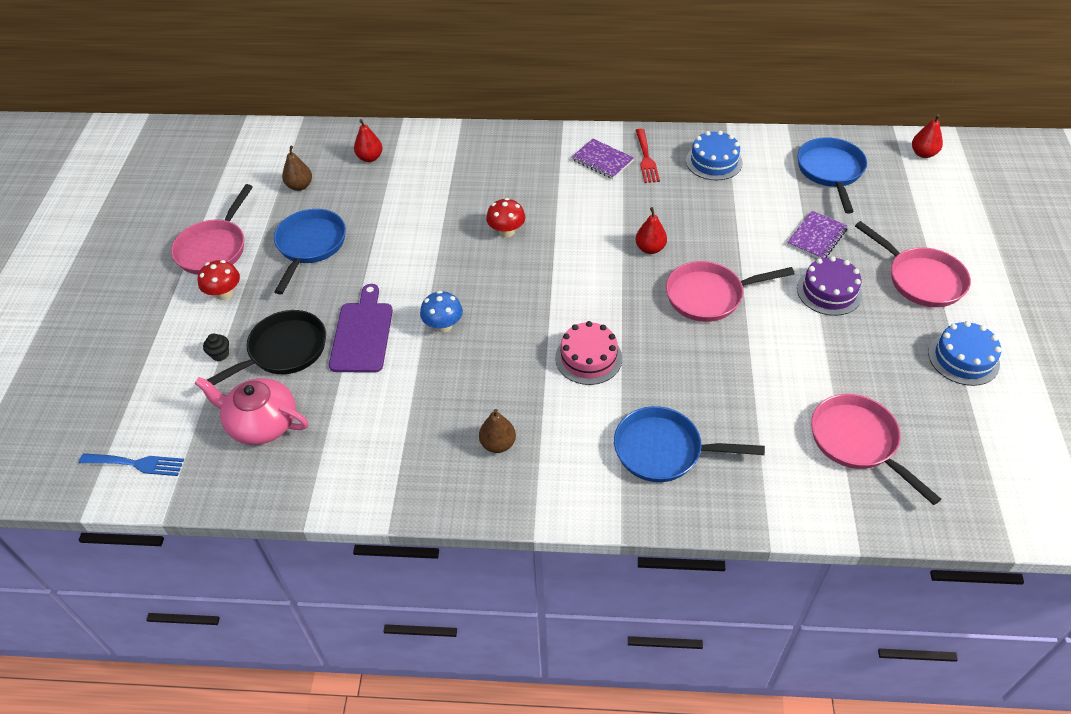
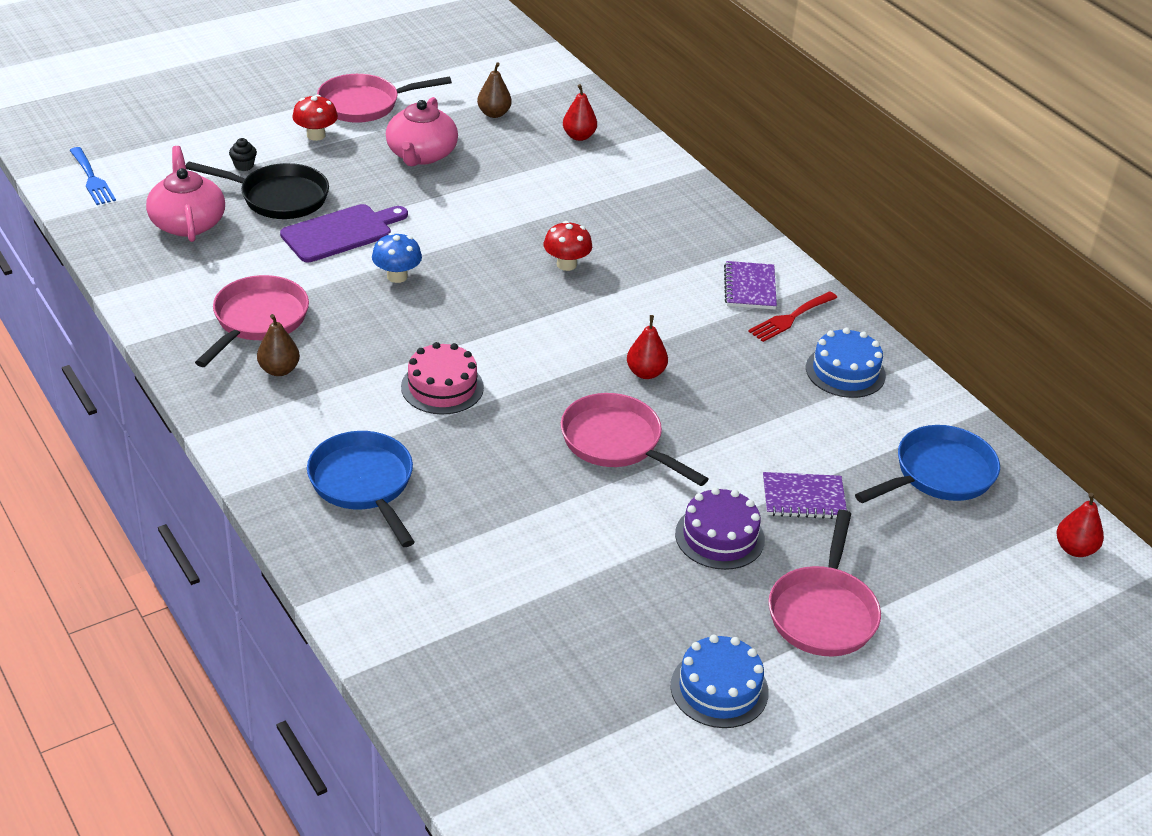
camera: 50 degrees right, 10 degrees down
(310, 246) = (421, 154): blue pan -> pink teapot
(858, 442) = (500, 631): pink pan -> pink pan (257, 321)

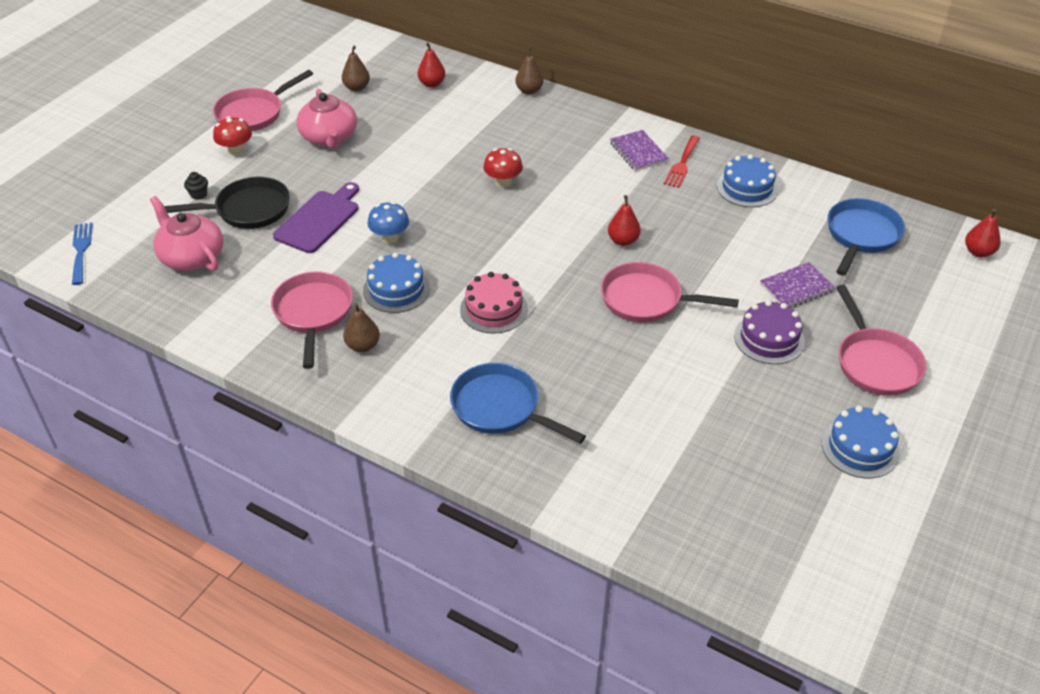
camera: 25 degrees left, 5 degrees up
(92, 179) = (81, 250): blue fork -> blue fork turned 135 degrees counterclockwise
(359, 329) = (396, 289): none -> blue cake
(682, 179) = (529, 91): none -> brown pear

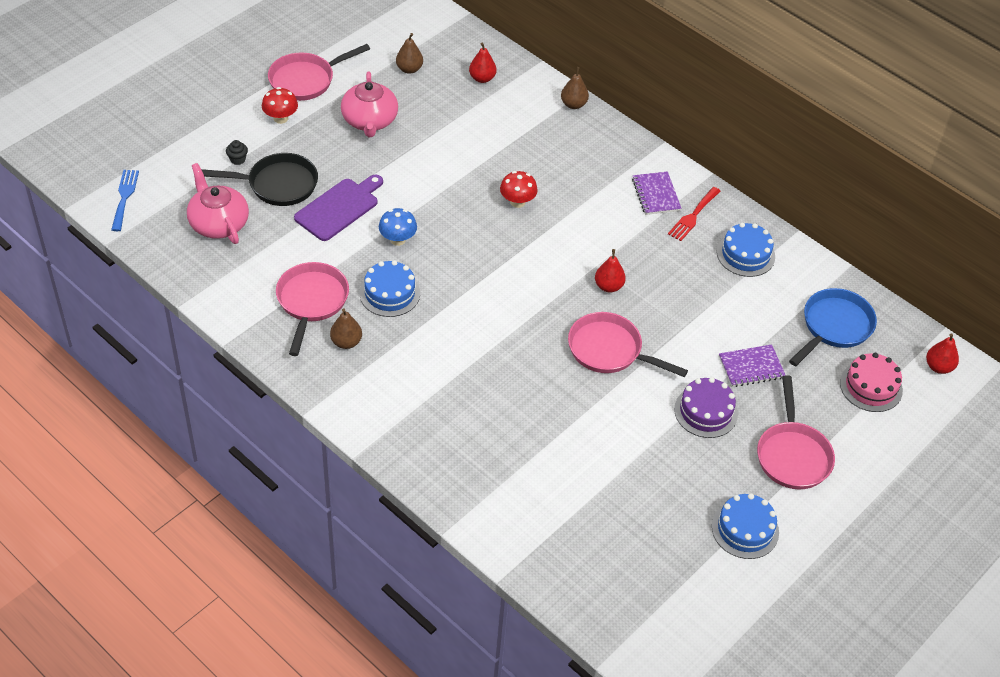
camera: 10 degrees right, 5 degrees up
(494, 309) = (470, 331): pink cake -> pink cake (871, 386)
(501, 408) = (448, 426): blue pan -> none

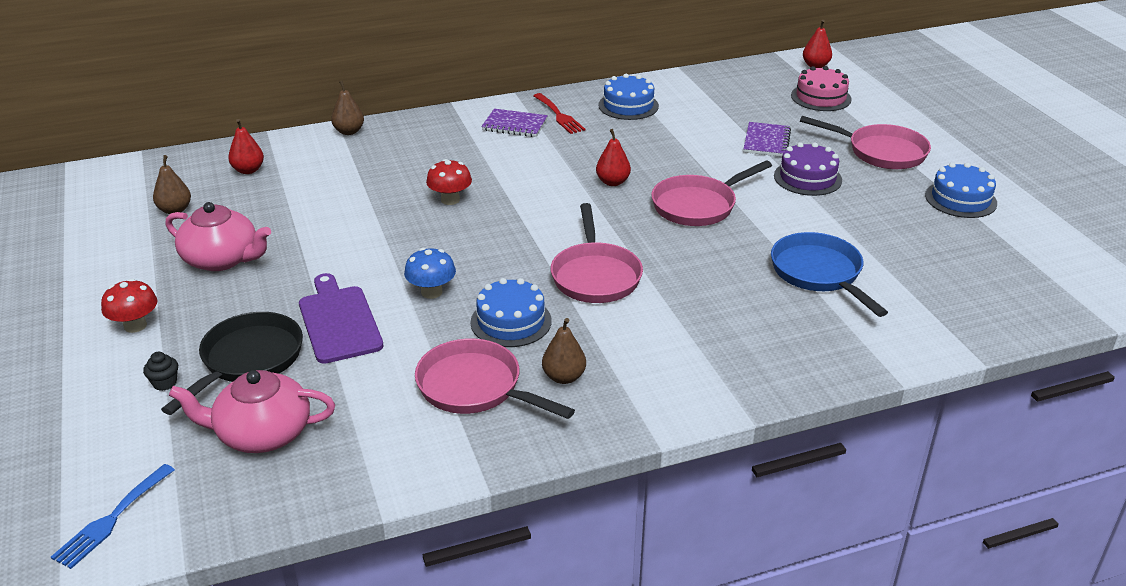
camera: 60 degrees left, 15 degrees down
(124, 197) = (111, 519): blue fork -> blue fork turned 90 degrees counterclockwise
(306, 80) = (95, 287): pink pan -> pink pan (595, 275)
(834, 327) = (743, 93): blue pan -> blue pan (819, 274)

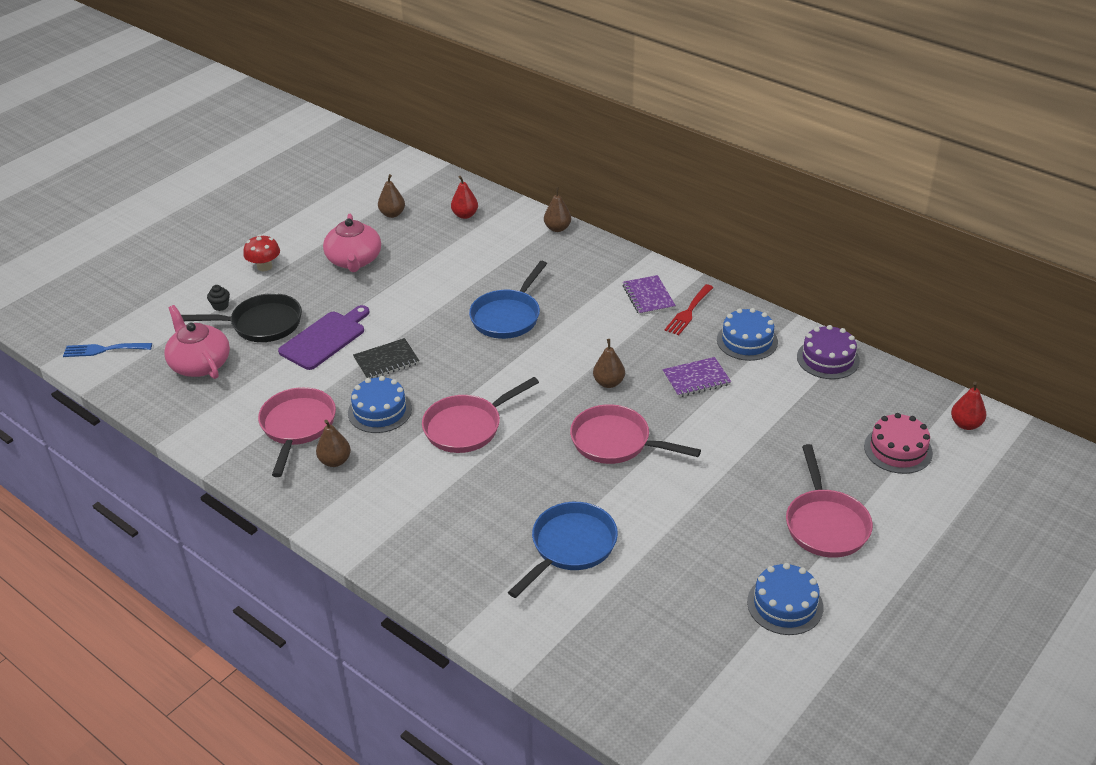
camera: 60 degrees right, 5 degrees up
(431, 292) = (386, 361): blue mushroom -> black notebook
(450, 200) = (508, 316): red mushroom -> blue pan
(612, 182) = (609, 383): red pear -> brown pear
(766, 141) = (768, 444): purple notebook -> purple notebook (696, 379)
(807, 178) = (725, 490): purple cake -> purple cake (828, 359)

